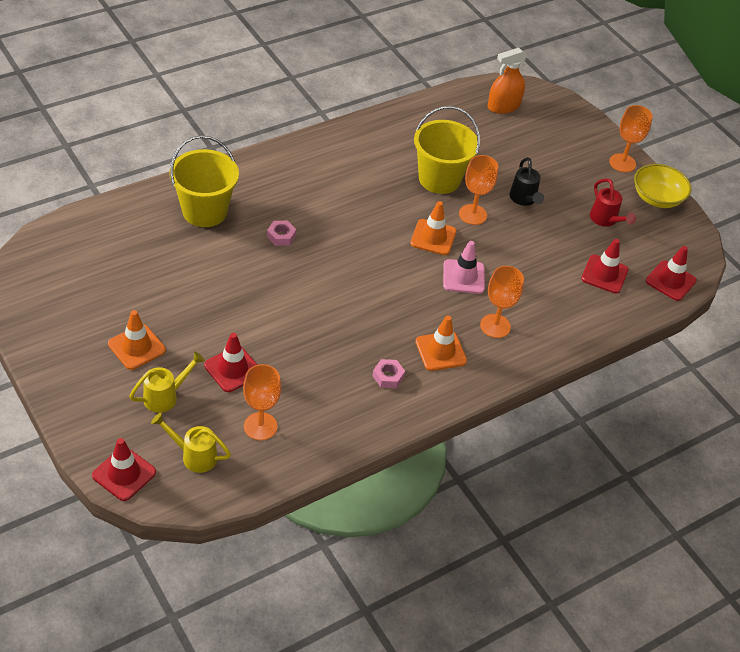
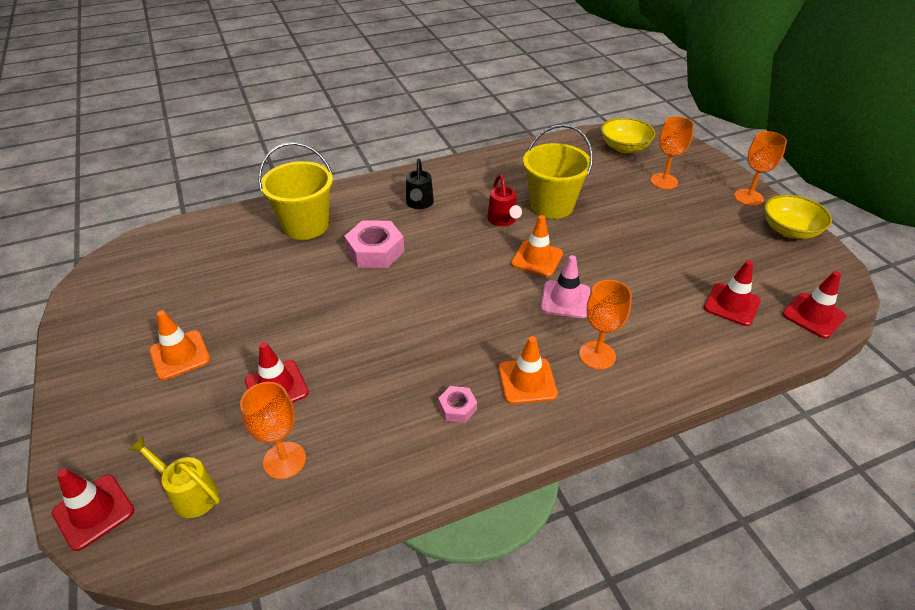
camera: 15 degrees right, 5 degrees down
(165, 396) = (187, 414): yellow watering can -> none
(281, 236) = (375, 251): pink nut -> pink nut, size x1.91
(472, 214) = (583, 238): orange goblet -> orange goblet (664, 181)
(503, 106) = (624, 147): orange spray bottle -> yellow bowl
(524, 199) = (640, 226): black watering can -> black watering can (419, 204)
(605, 220) = (731, 249): red watering can -> red watering can (503, 220)

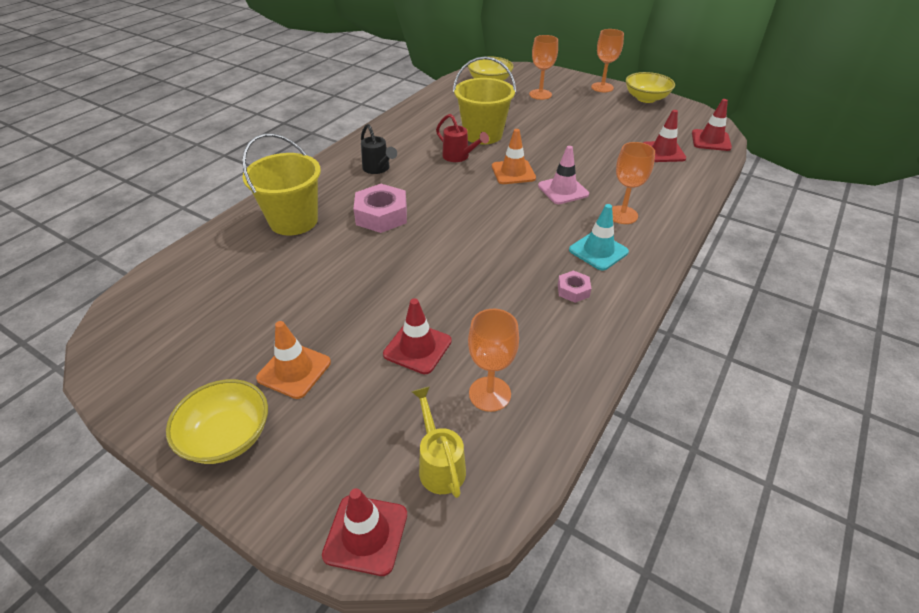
camera: 35 degrees left, 0 degrees up
(94, 381) = (227, 437): none -> yellow bowl
(189, 494) = (439, 464): yellow watering can -> yellow watering can turned 75 degrees clockwise
(527, 381) = (598, 251): orange traffic cone -> turquoise traffic cone

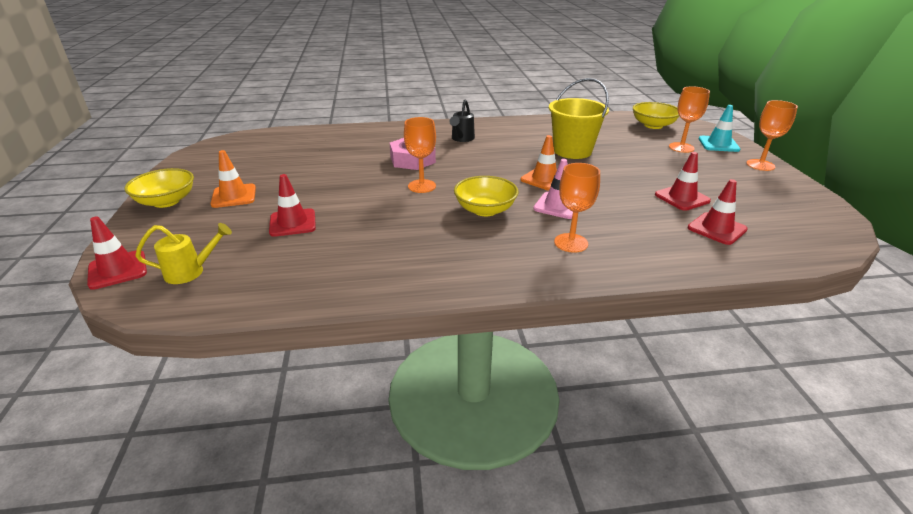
camera: 50 degrees right, 10 degrees down
(293, 221) = (367, 141): yellow bucket -> none
(439, 464) = (190, 272): yellow watering can -> yellow watering can turned 45 degrees clockwise
(459, 157) = (526, 155): red watering can -> none
(490, 394) = (273, 265): orange goblet -> orange goblet (422, 186)
(573, 290) = (430, 256): pink nut -> none
(598, 251) = (499, 249): turquoise traffic cone -> turquoise traffic cone (718, 144)
(646, 98) = (795, 189): yellow bowl -> yellow bowl (485, 210)
(711, 140) = (800, 247): red traffic cone -> red traffic cone (682, 198)

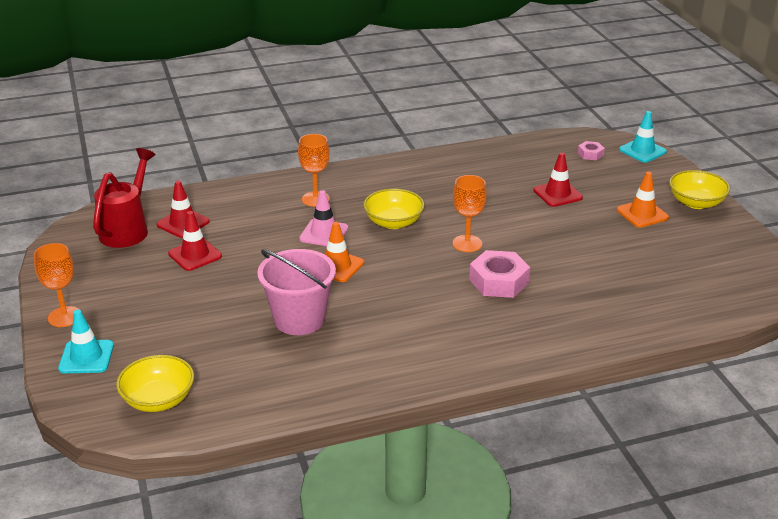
camera: 170 degrees right, 0 degrees up
(117, 270) = (642, 151): red traffic cone -> turquoise traffic cone
(190, 272) = (590, 154): yellow watering can -> pink nut
(462, 139) = (454, 330): black watering can -> none
(572, 151) = (299, 319): yellow bucket -> pink bucket
(681, 147) = (146, 343): orange goblet -> none
(776, 228) = (127, 229): none -> red watering can

